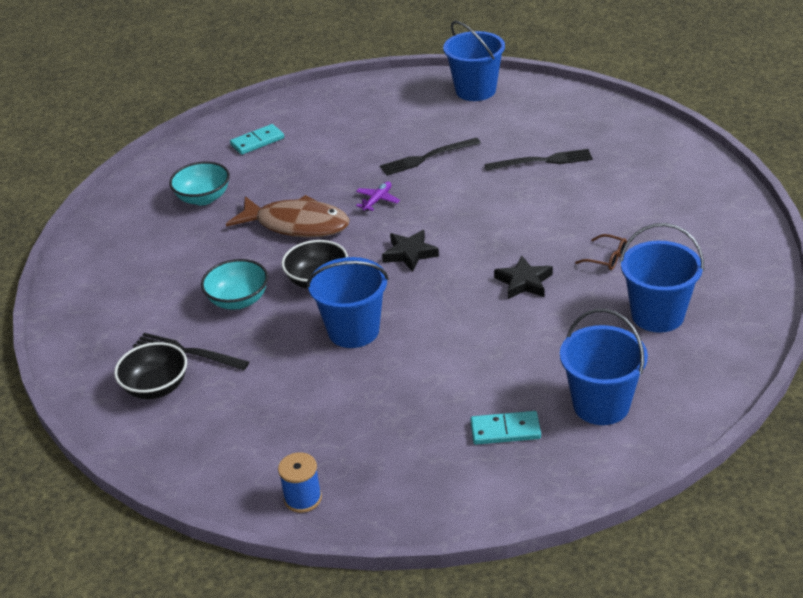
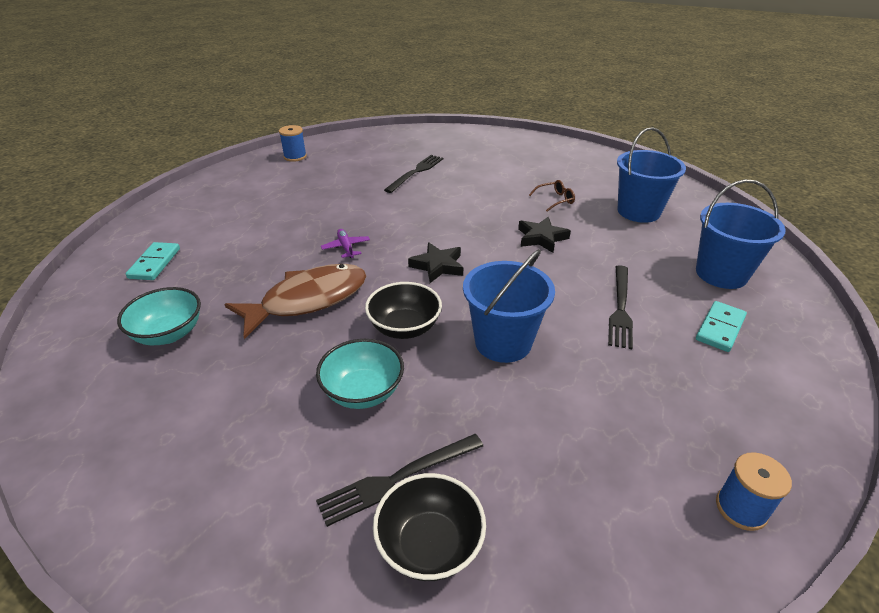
camera: 55 degrees left, 0 degrees up
(427, 157) = (333, 205): black fork -> black fork (620, 308)
(475, 90) = (295, 156): blue bucket -> blue spool

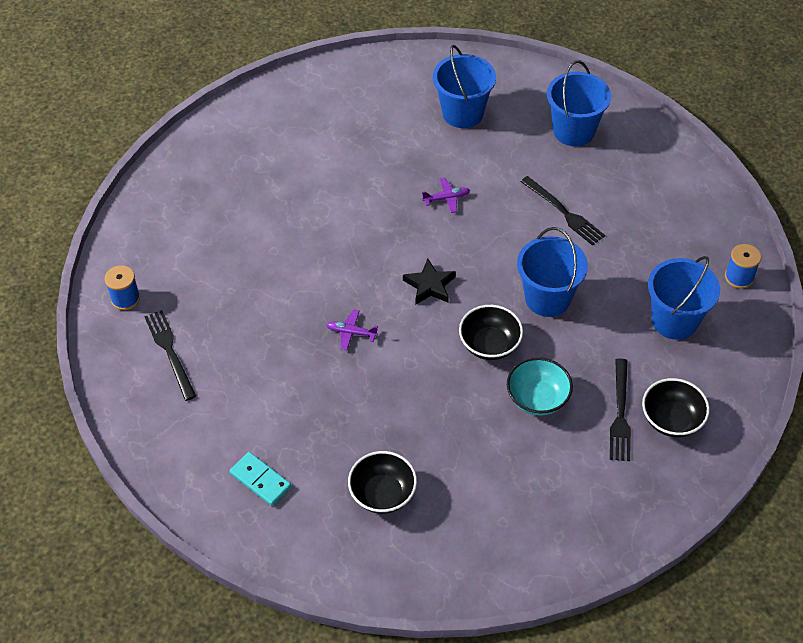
camera: 55 degrees left, 15 degrees up
(169, 334) = (382, 494): turquoise bowl -> black bowl
(308, 300) = (408, 389): brown fish -> none
(416, 172) = (258, 218): black fork -> black fork (170, 352)
(541, 238) = (446, 198): black star -> purple plane
(555, 200) = (399, 151): brown glasses -> none
(591, 468) = (674, 320): none -> blue bucket
(720, 328) = (621, 178): turquoise domino -> none

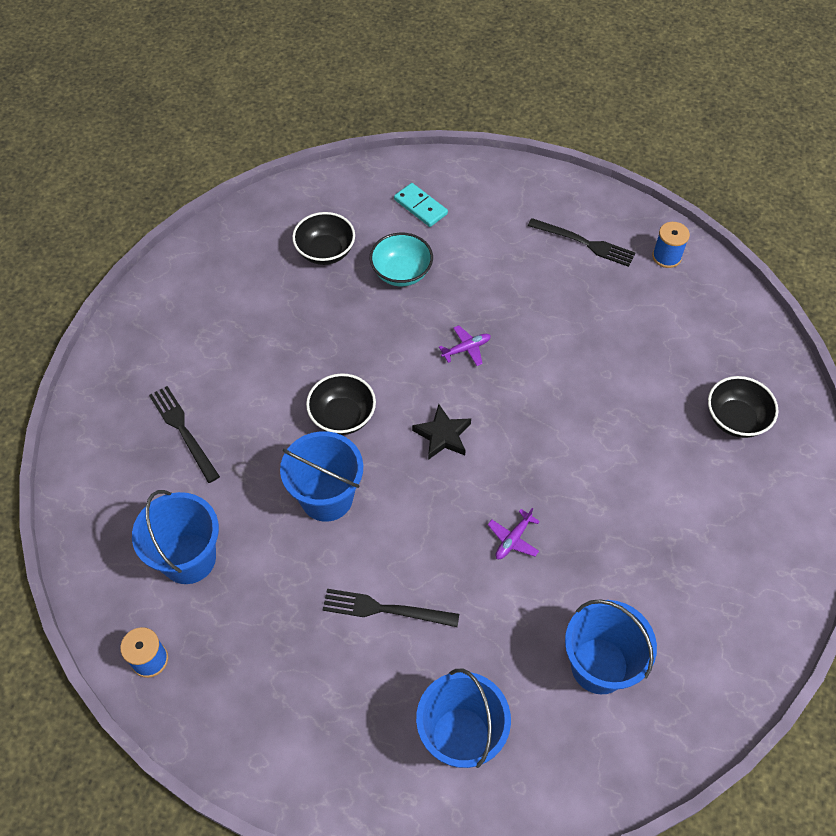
camera: 140 degrees right, 5 degrees up
(260, 480) = (420, 207): turquoise domino -> turquoise domino turned 45 degrees clockwise
(537, 398) = (264, 397): turquoise bowl -> turquoise bowl (401, 273)
(671, 420) = (133, 455): black bowl -> black bowl (735, 419)

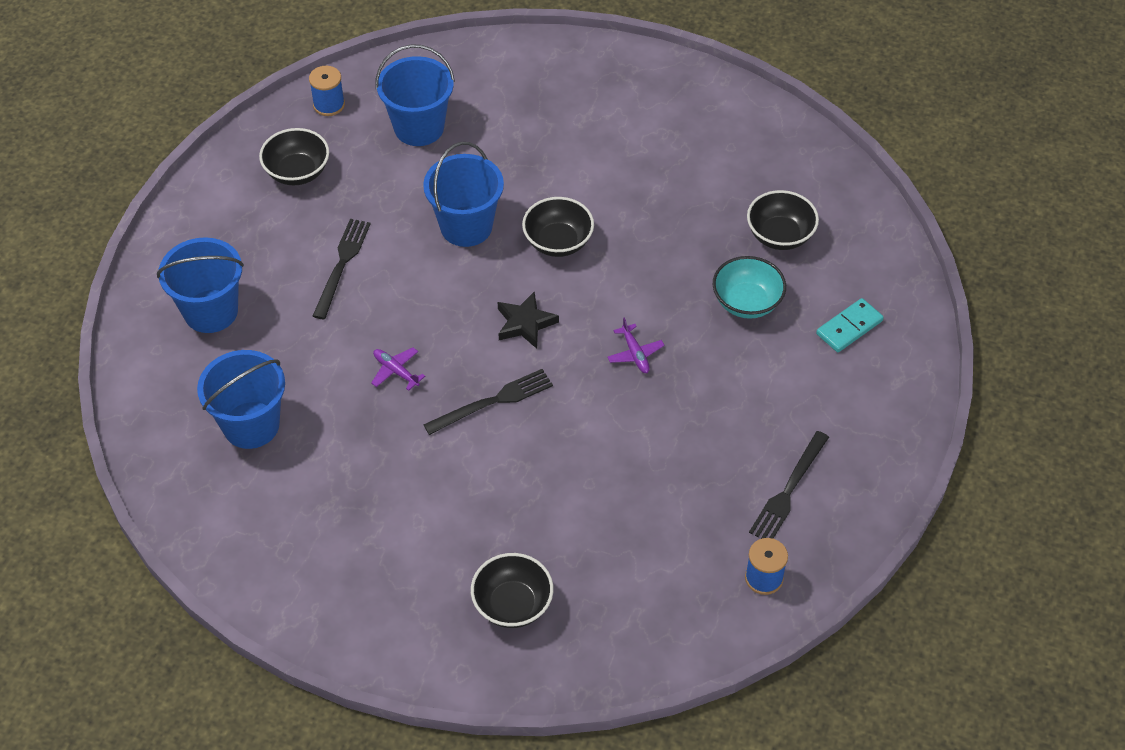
camera: 95 degrees right, 5 degrees down
(183, 431) = (555, 121): black fork -> black fork (493, 402)
(254, 678) = (297, 172): none -> black bowl

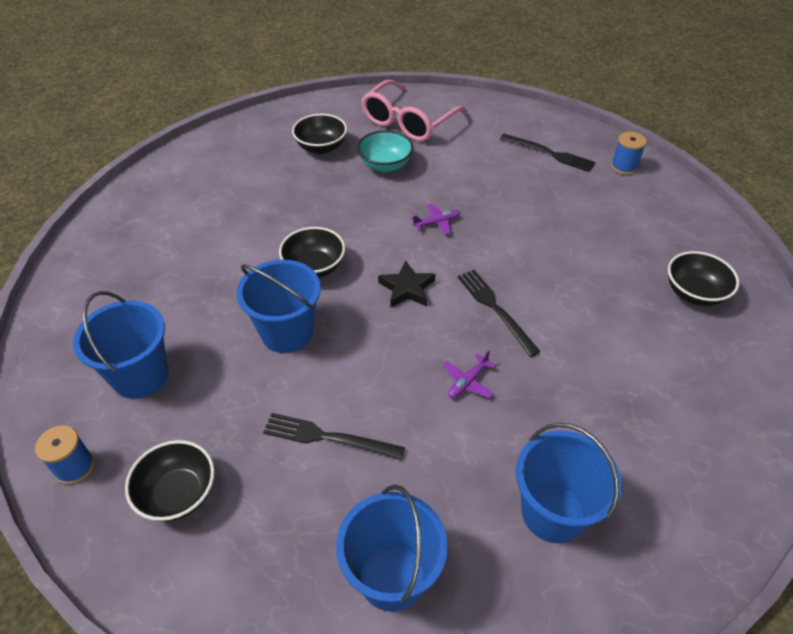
camera: 90 degrees left, 5 degrees down
(849, 327) = (408, 122): turquoise domino -> pink glasses

